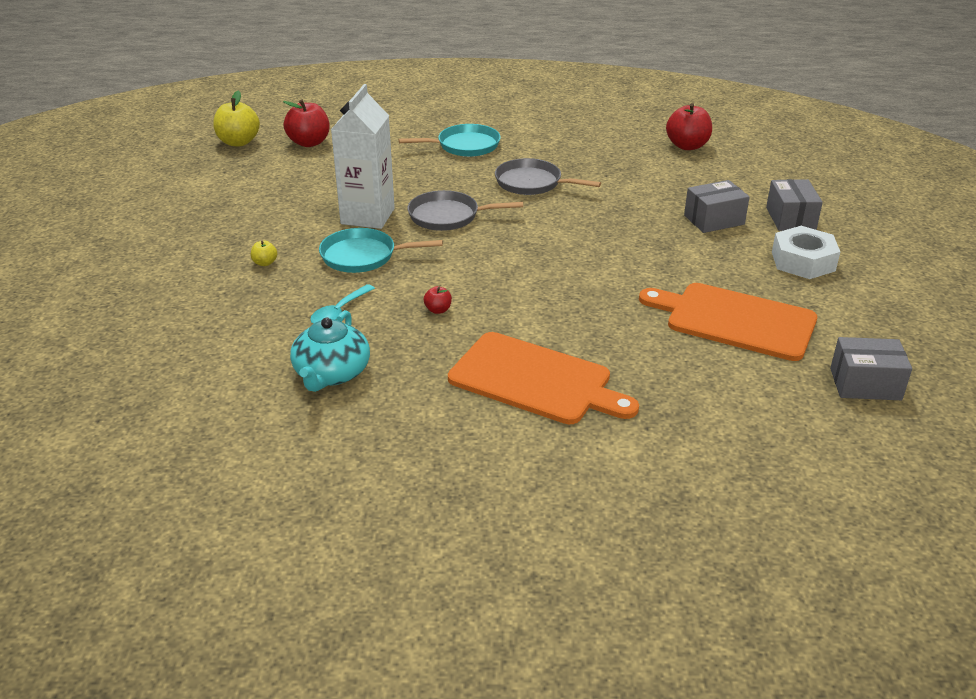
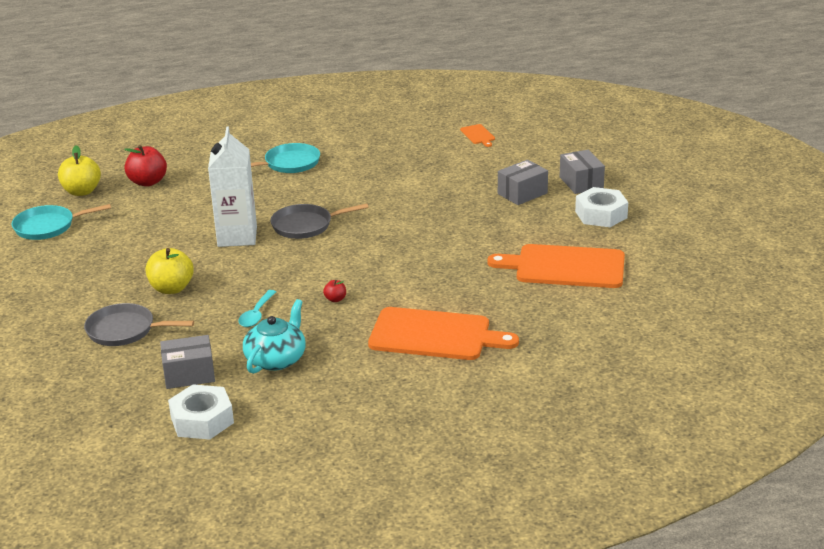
camera: 15 degrees left, 5 degrees down
(202, 436) = (202, 420): none -> white nut
(265, 263) = (171, 288): yellow apple -> yellow apple, size x2.10
(331, 373) = (276, 359): turquoise teapot -> turquoise teapot turned 150 degrees counterclockwise
(362, 256) = (251, 269): turquoise pan -> turquoise pan (48, 227)
(531, 183) = (362, 187): grey pan -> grey pan (124, 330)
(687, 146) = (478, 135): red apple -> orange cutting board
(865, 384) = (671, 294): grey box -> grey box (189, 374)

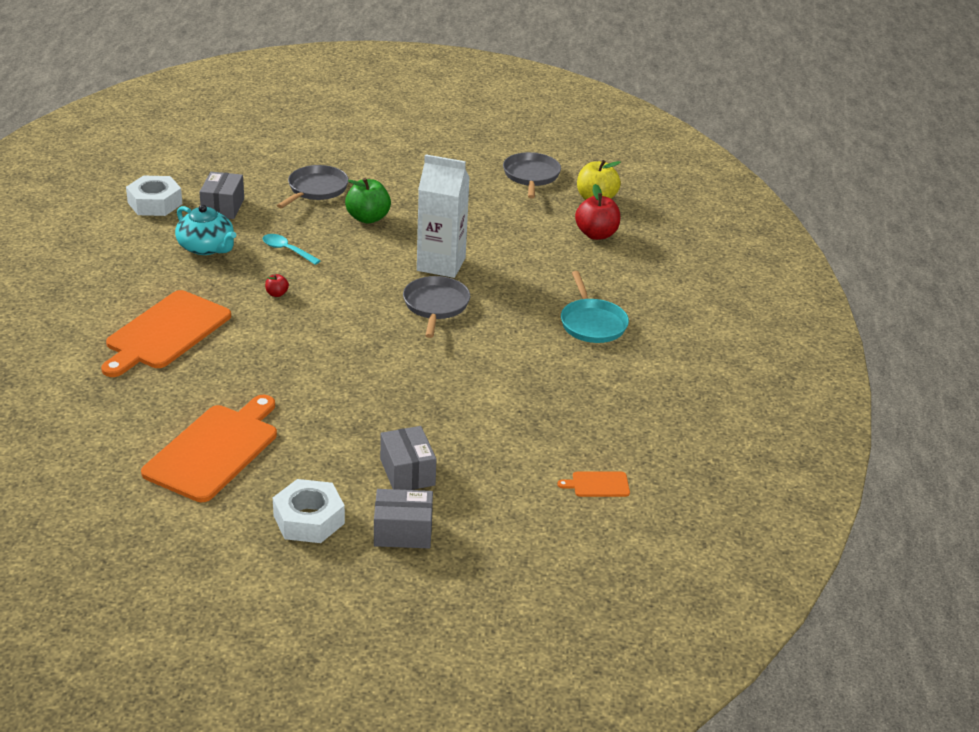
camera: 105 degrees right, 5 degrees up
(48, 227) = (531, 176): turquoise pan -> grey pan
(171, 288) = (368, 218): yellow apple -> green apple

